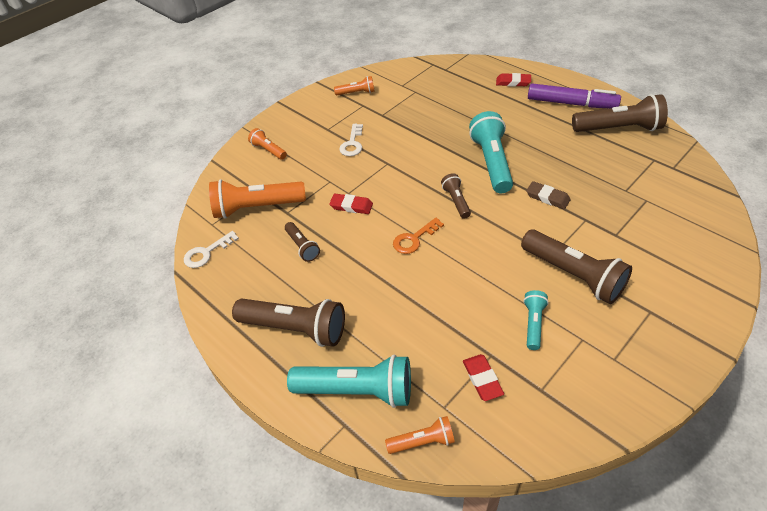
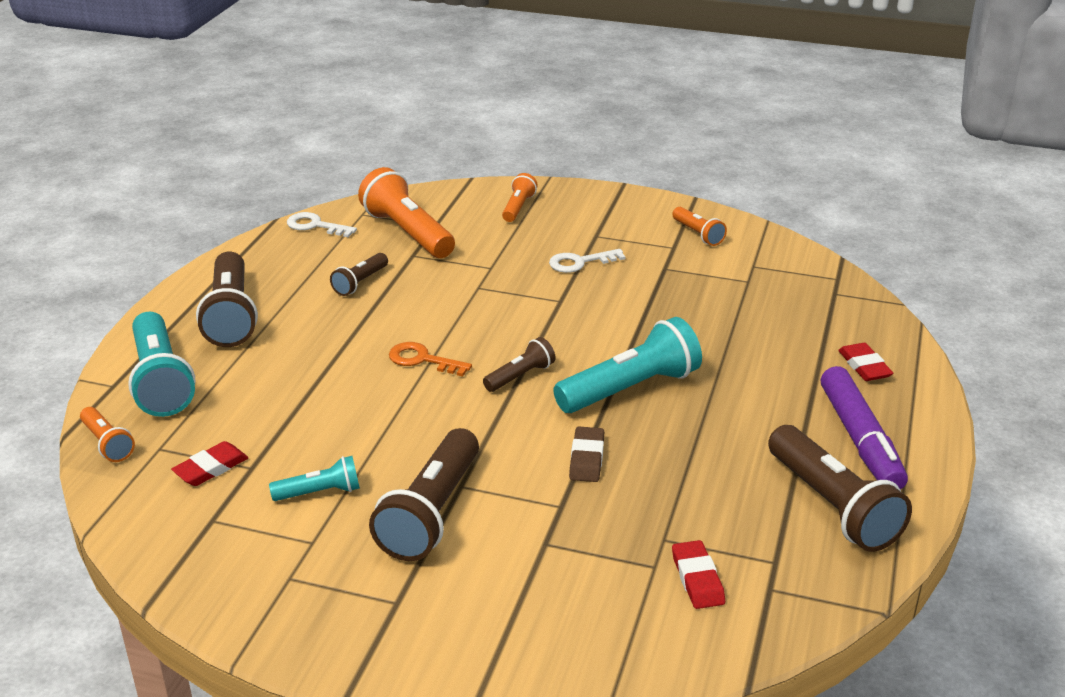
camera: 60 degrees right, 15 degrees down
(351, 206) = (454, 296): red eraser -> red eraser (697, 579)

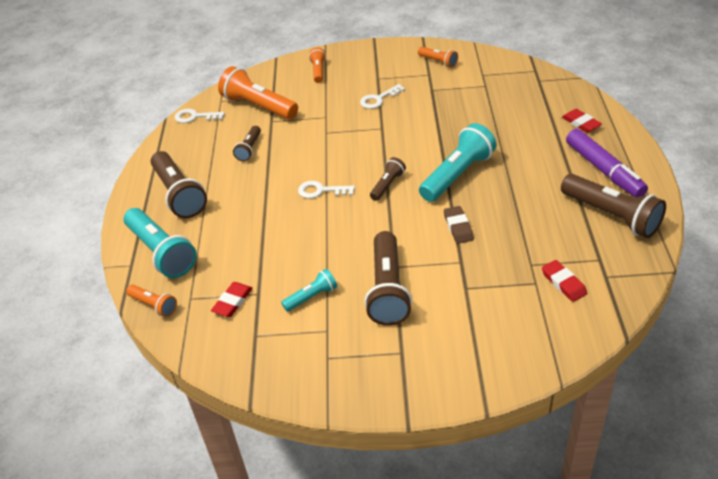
camera: 15 degrees left, 10 degrees up
(422, 360) = (321, 191): orange key -> white key

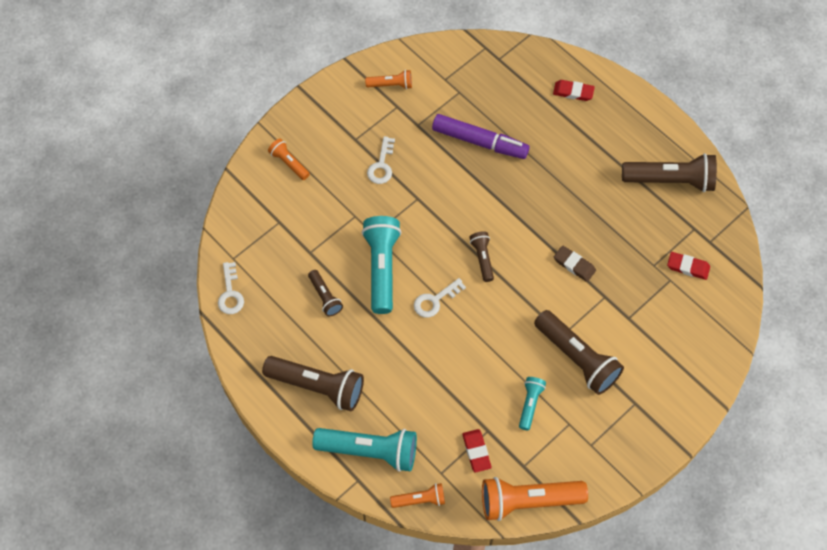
camera: 45 degrees left, 20 degrees up
(195, 117) = (230, 293): white key -> white key turned 60 degrees counterclockwise
(259, 106) = (278, 242): orange flashlight -> orange flashlight (528, 501)
(457, 175) = (527, 211): turquoise flashlight -> turquoise flashlight (382, 268)
(604, 170) = (630, 135): purple marker -> purple marker (479, 142)

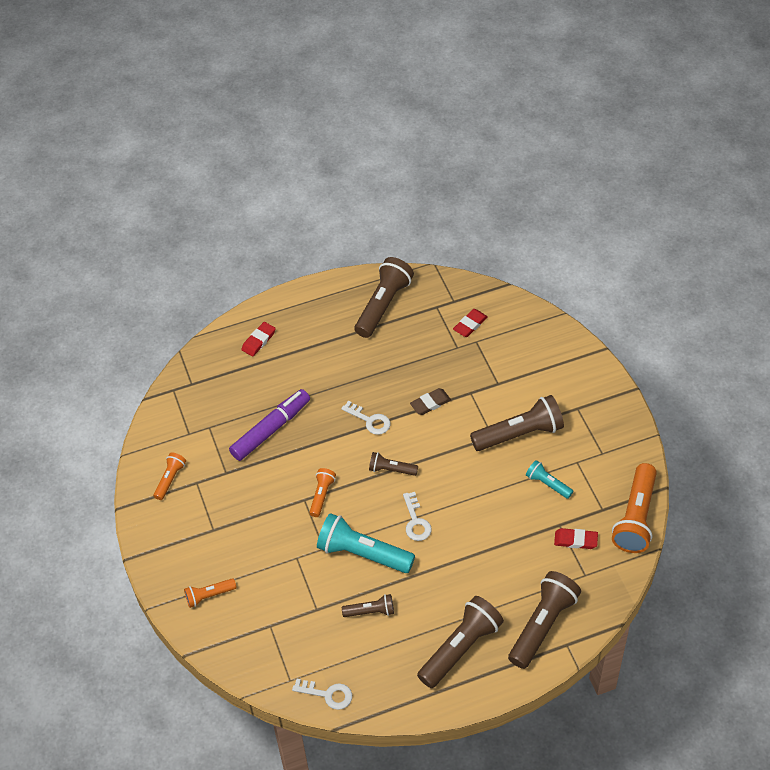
camera: 65 degrees left, 10 degrees down
(370, 451) = (543, 625): turquoise flashlight -> brown flashlight
(381, 165) = (253, 517): white key -> white key (370, 420)
(420, 500) = (604, 600): orange flashlight -> orange flashlight (322, 495)

